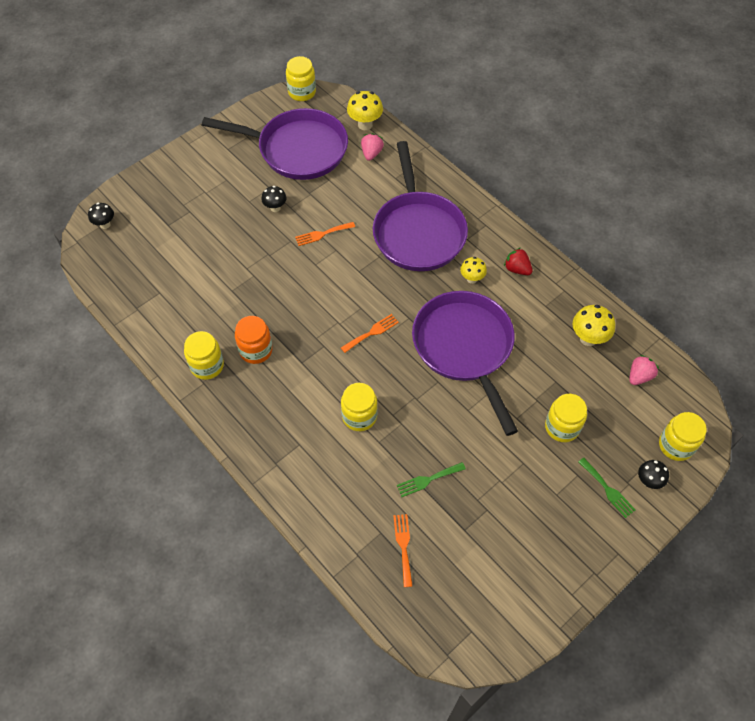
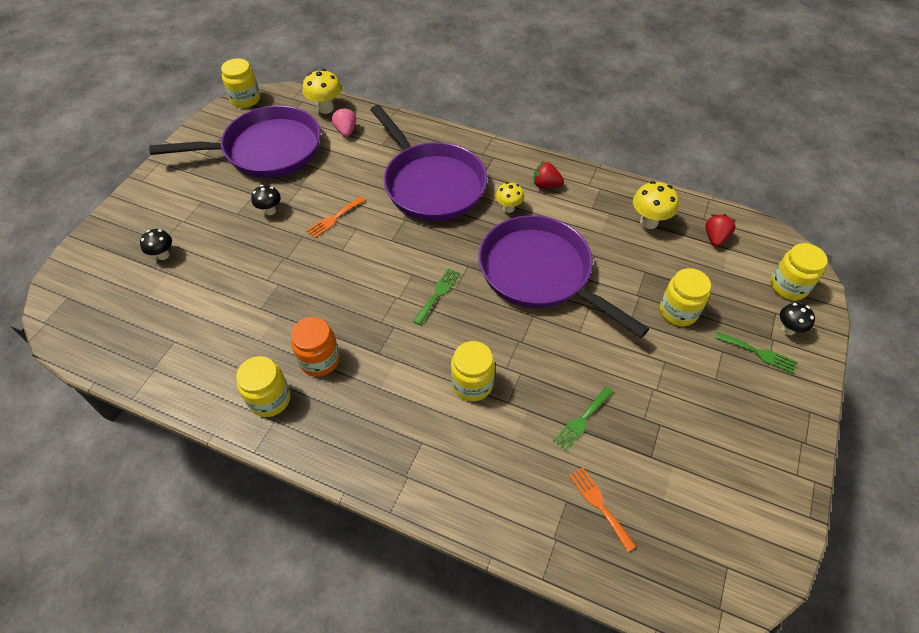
camera: 25 degrees left, 5 degrees down
(105, 224) = (74, 292): black mushroom -> black mushroom (163, 255)
(372, 332) = (438, 294): orange fork -> green fork
(639, 376) = (715, 238): pink strawberry -> red strawberry

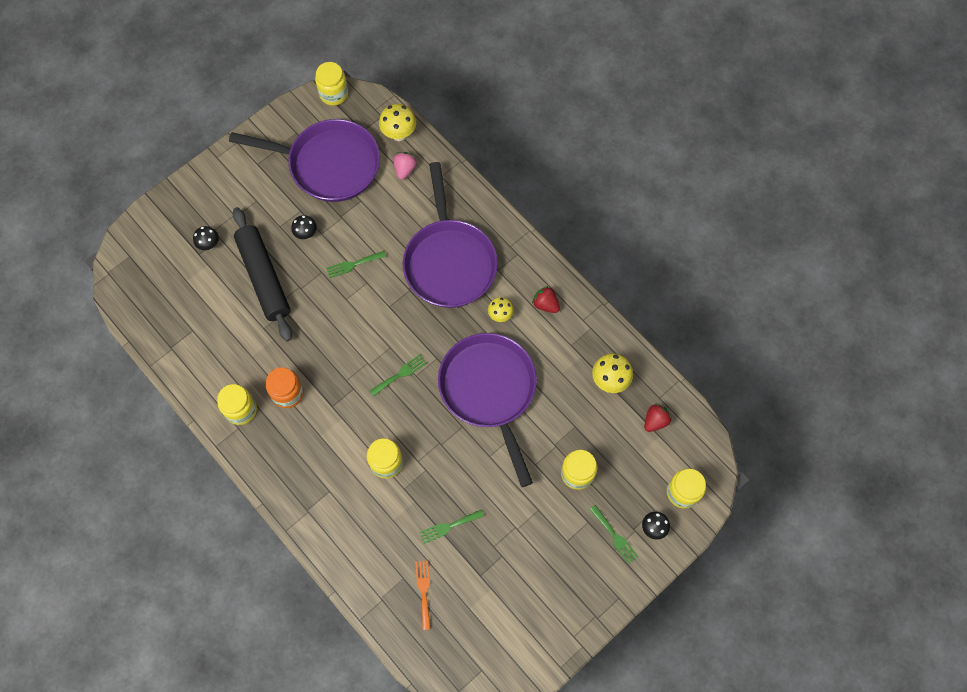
camera: 25 degrees right, 15 degrees up
(240, 262) = (264, 277): none -> black rolling pin
(334, 218) = (353, 264): orange fork -> green fork

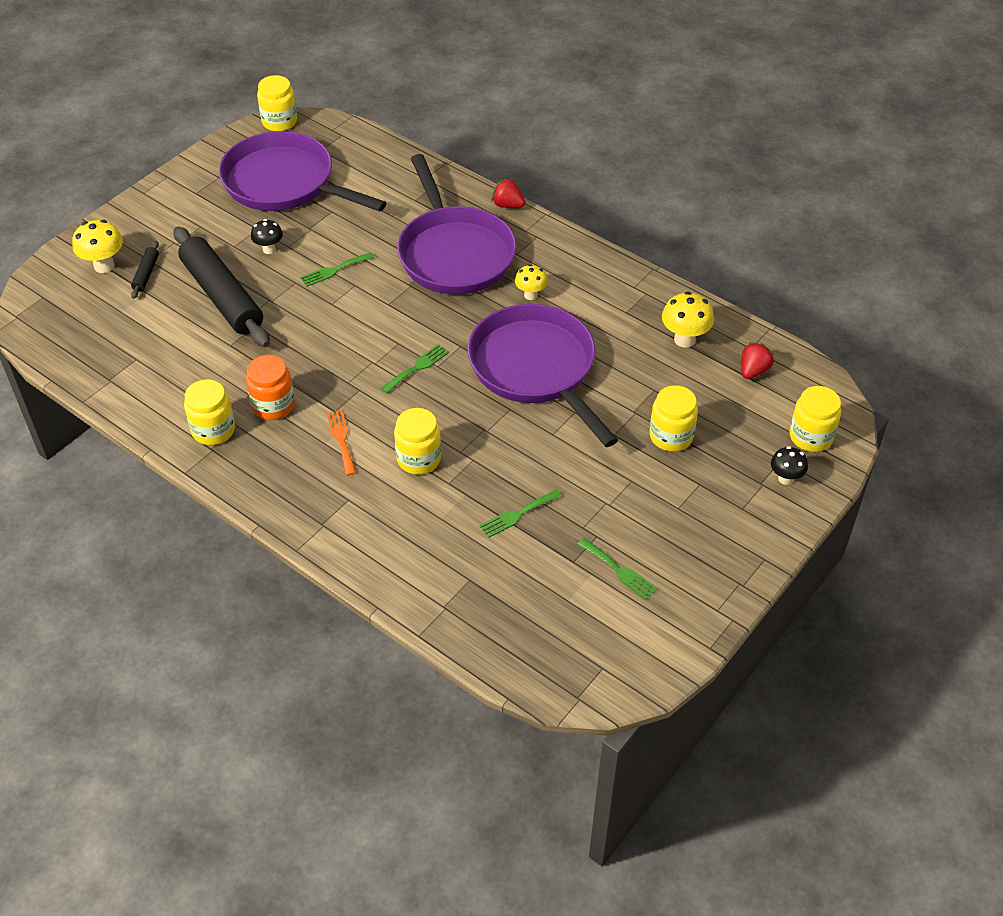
camera: 10 degrees left, 20 degrees down
(209, 245) = (146, 274): black mushroom -> black rolling pin
(328, 164) = (285, 183): purple pan -> purple pan turned 150 degrees counterclockwise
(399, 134) = (366, 148): yellow mushroom -> yellow mushroom (104, 266)
(405, 169) = (380, 177): pink strawberry -> none
(424, 591) = (501, 590): orange fork -> orange fork (341, 439)
(545, 304) = (584, 278): red strawberry -> red strawberry (508, 205)
(615, 536) = (739, 494): green fork -> green fork (619, 571)

